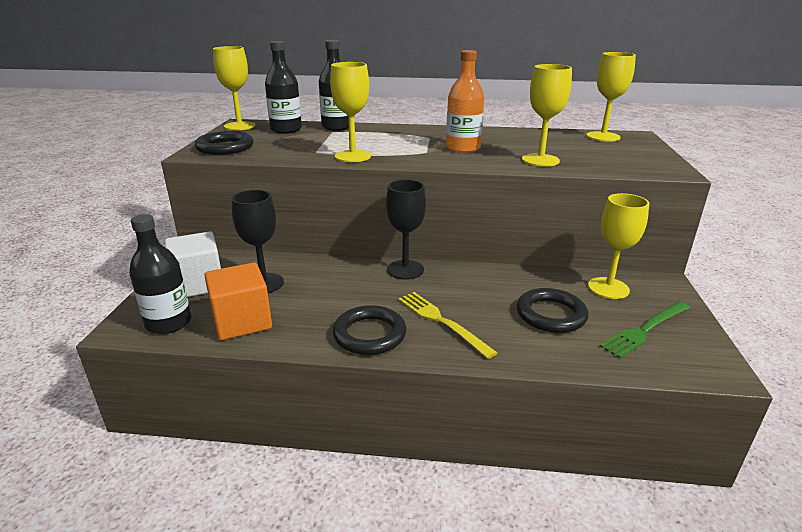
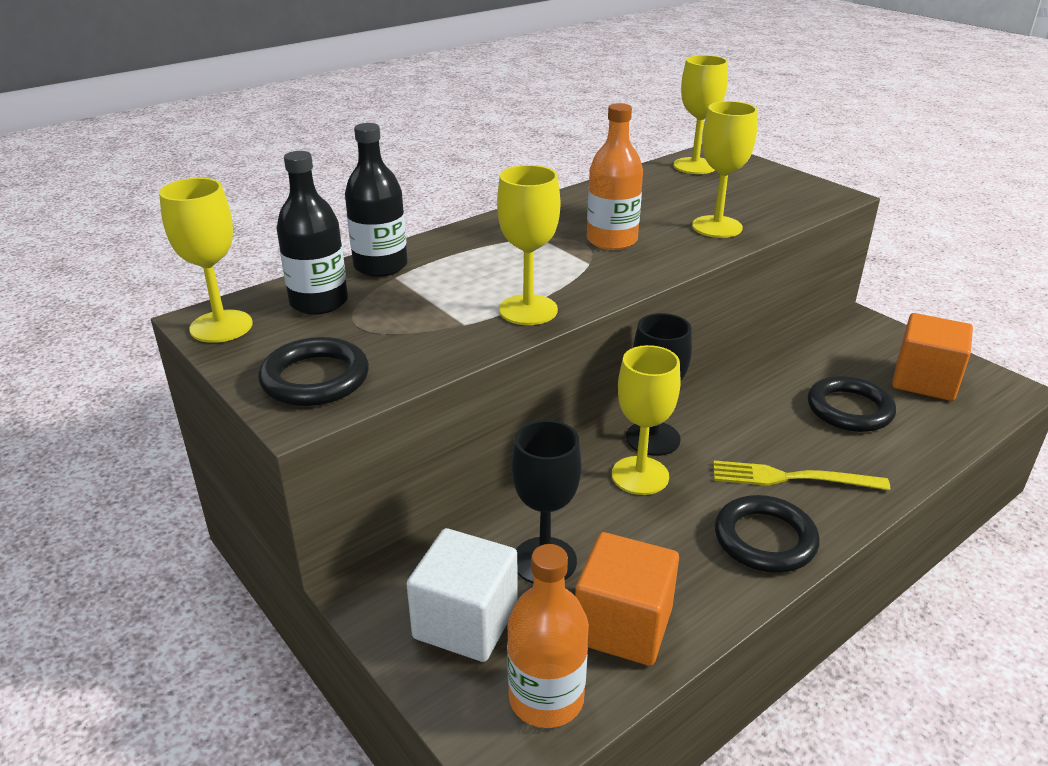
camera: 45 degrees left, 5 degrees up
(168, 323) = (546, 698): black bottle -> orange bottle
(608, 288) = (838, 351): yellow goblet -> yellow goblet (640, 475)
(645, 330) = (924, 380): green fork -> orange cube

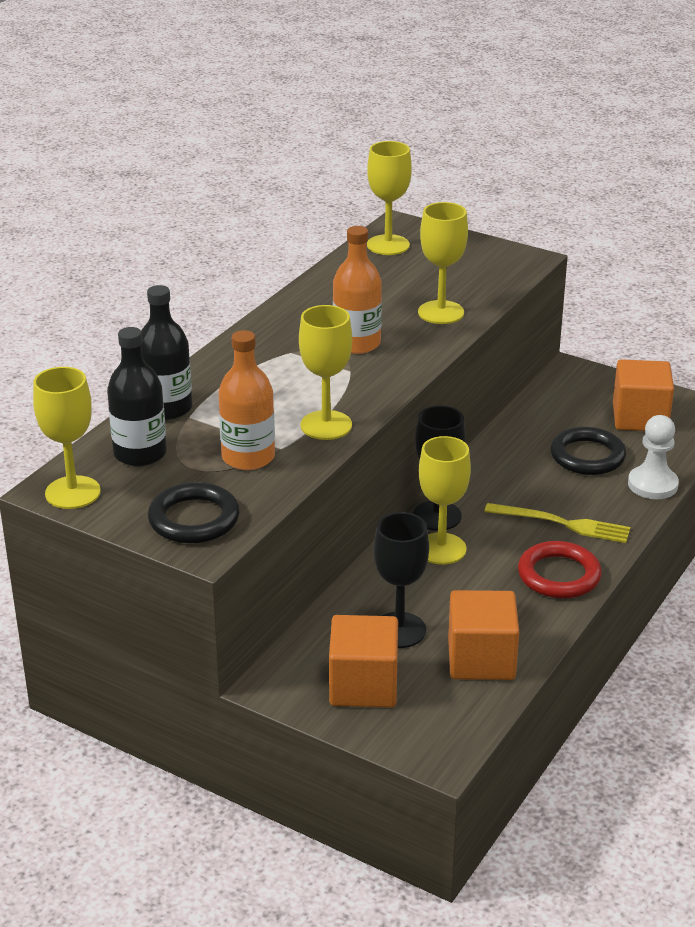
camera: 20 degrees left, 0 degrees up
(465, 622) = (363, 685): white cube -> orange cube
(546, 698) = (450, 717): orange bottle -> orange bottle (248, 457)
(765, 539) = (559, 575): black ring -> red ring
(792, 478) = (562, 524): yellow fork -> yellow fork turned 150 degrees counterclockwise
(918, 456) = (652, 485): none -> white pawn

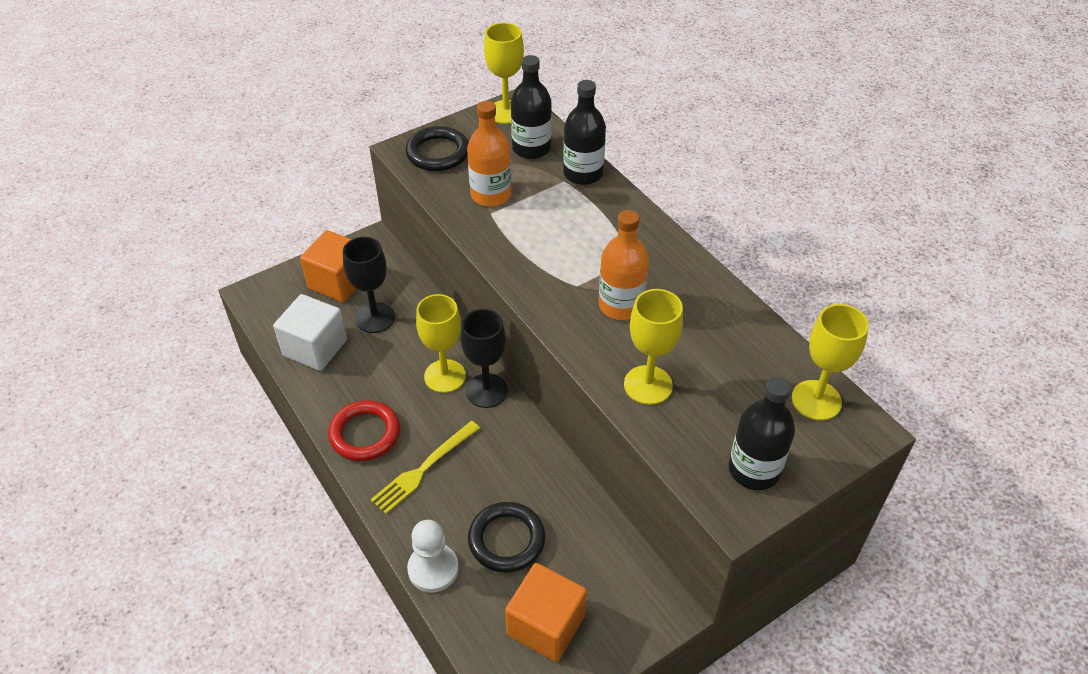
camera: 115 degrees right, 15 degrees up
(326, 425) = (505, 245): yellow goblet -> none
(481, 659) = (315, 348): orange cube -> white cube
(482, 258) = (754, 470): none -> black bottle

